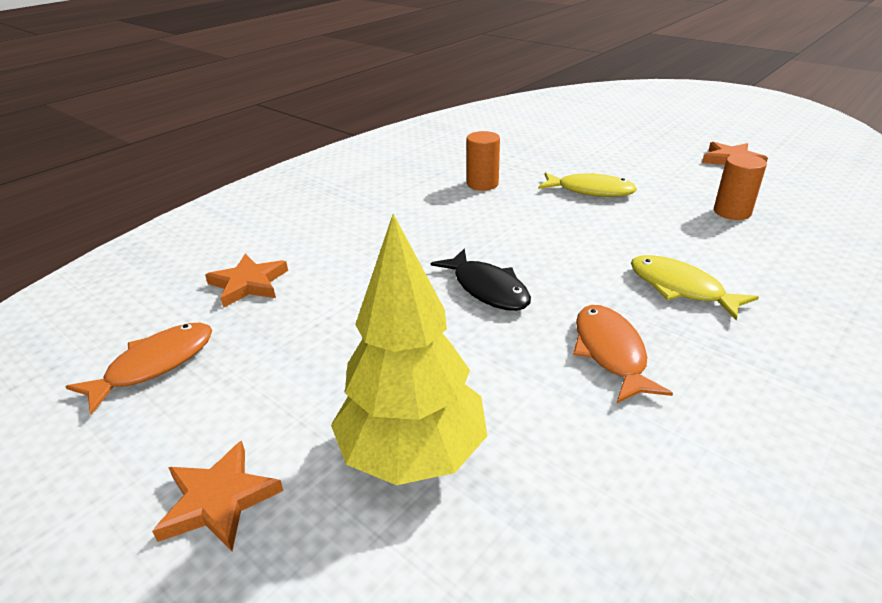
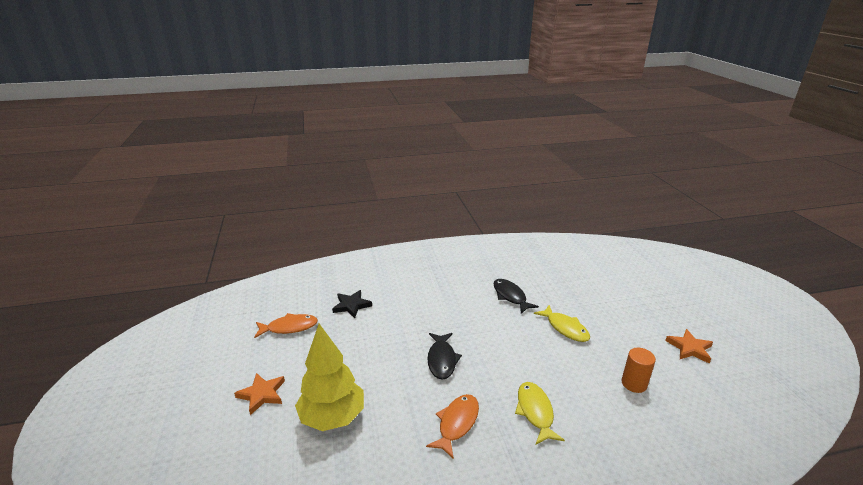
camera: 35 degrees right, 5 degrees down
(248, 284) = (351, 305): orange star -> black star
(482, 184) = (510, 296): orange cylinder -> black fish

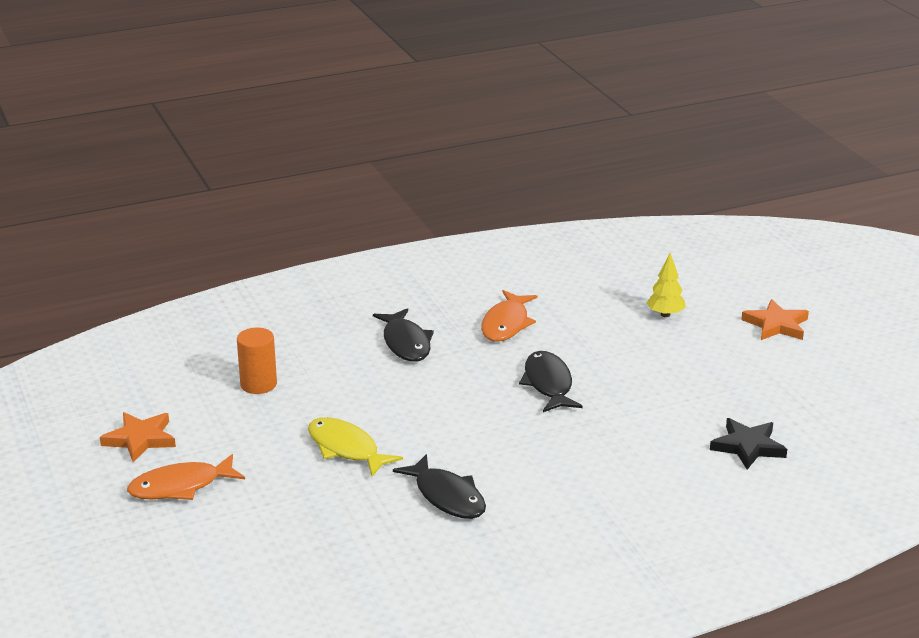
camera: 170 degrees right, 0 degrees up
(289, 327) = (823, 401): orange fish -> orange fish (180, 486)
(332, 417) = (665, 314): yellow tree -> yellow tree, size x0.45
(535, 412) = (406, 343): yellow fish -> black fish

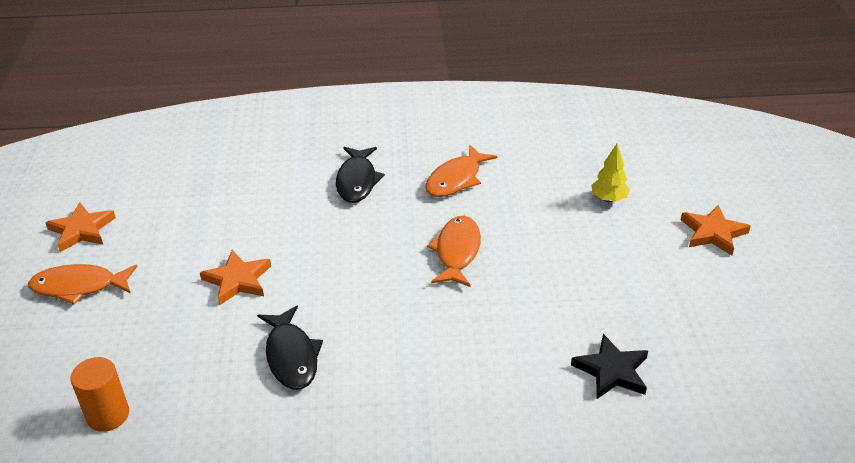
camera: 20 degrees right, 10 degrees up
(258, 384) = (210, 196): orange cylinder -> orange cylinder (108, 415)
(346, 448) = (238, 280): yellow fish -> orange star
(548, 384) = (457, 251): black fish -> orange fish

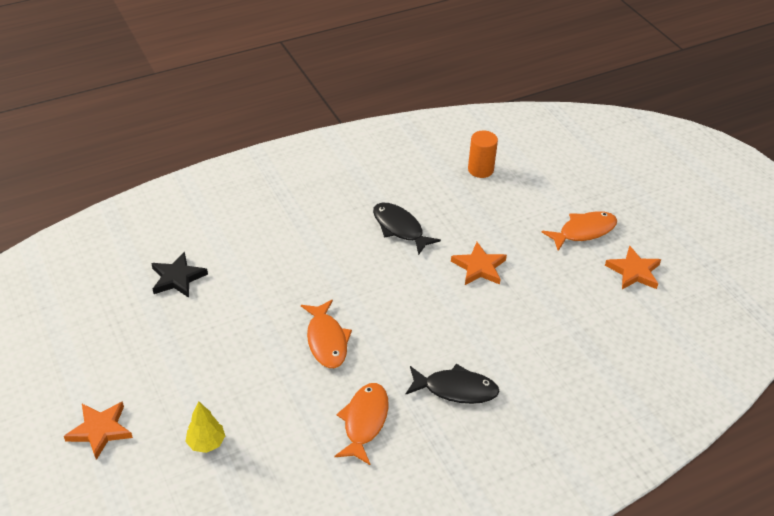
camera: 155 degrees right, 5 degrees up
(357, 181) = (456, 389): black fish -> black fish turned 120 degrees clockwise

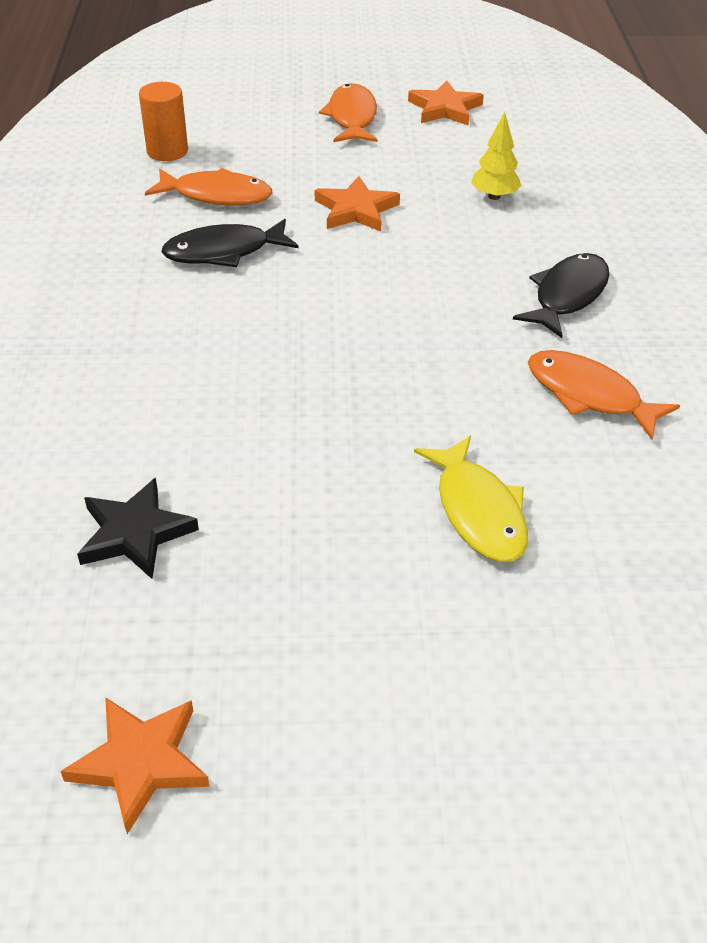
camera: 65 degrees left, 0 degrees up
(100, 430) = (466, 746): orange star -> orange star (141, 762)
(206, 443) = (560, 589): yellow tree -> yellow tree (494, 196)
(246, 396) = (478, 511): none -> yellow fish
(326, 340) = (408, 388): orange fish -> orange fish (217, 195)

